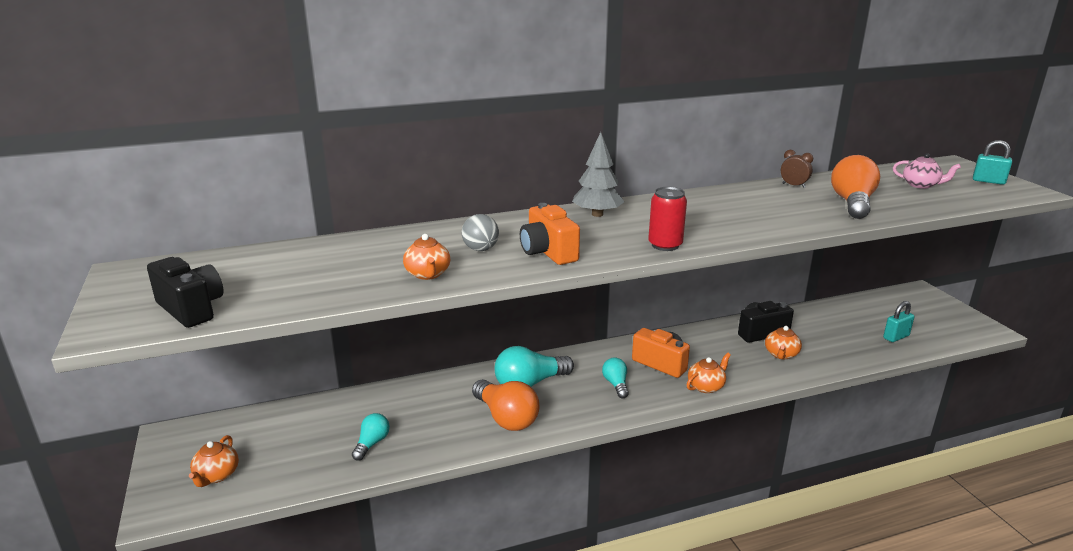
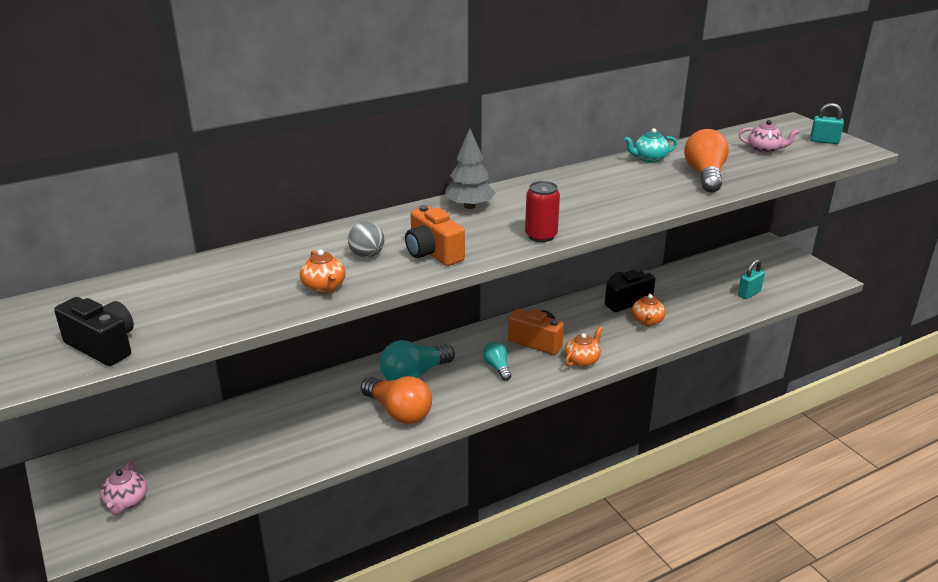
camera: 10 degrees left, 5 degrees up
(216, 475) = (126, 502): orange teapot -> pink teapot
(372, 443) = (273, 452): turquoise light bulb -> none
(793, 185) = (649, 159): brown clock -> turquoise teapot

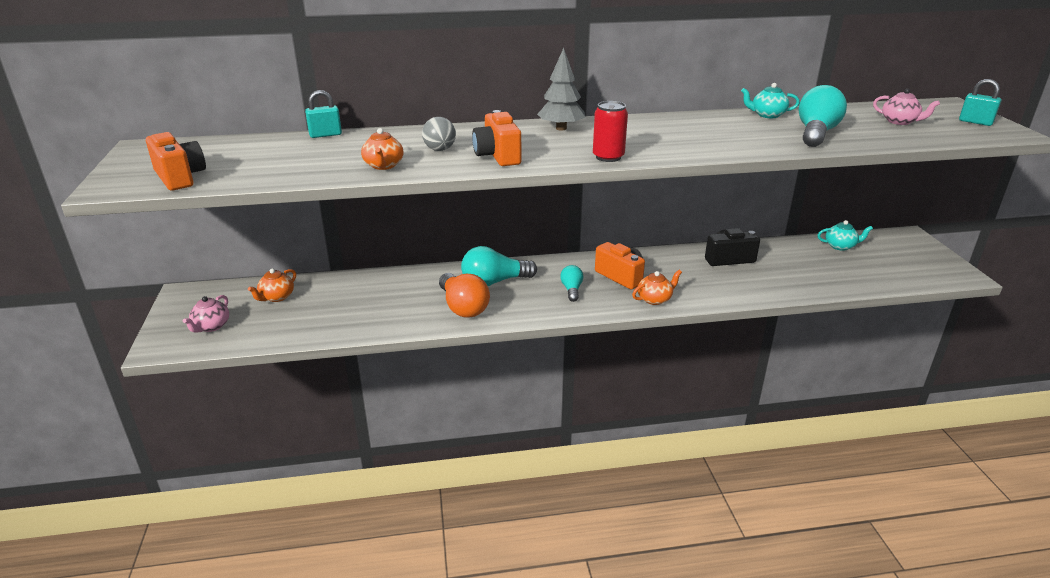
camera: 20 degrees right, 0 degrees up
(103, 346) = (180, 177): black camera -> orange camera
(647, 321) = (739, 279): orange teapot -> orange teapot (276, 297)
(705, 175) = (816, 133): orange light bulb -> turquoise light bulb
(717, 267) = (840, 246): none -> turquoise teapot
(749, 293) = (863, 274): turquoise padlock -> turquoise padlock (325, 135)

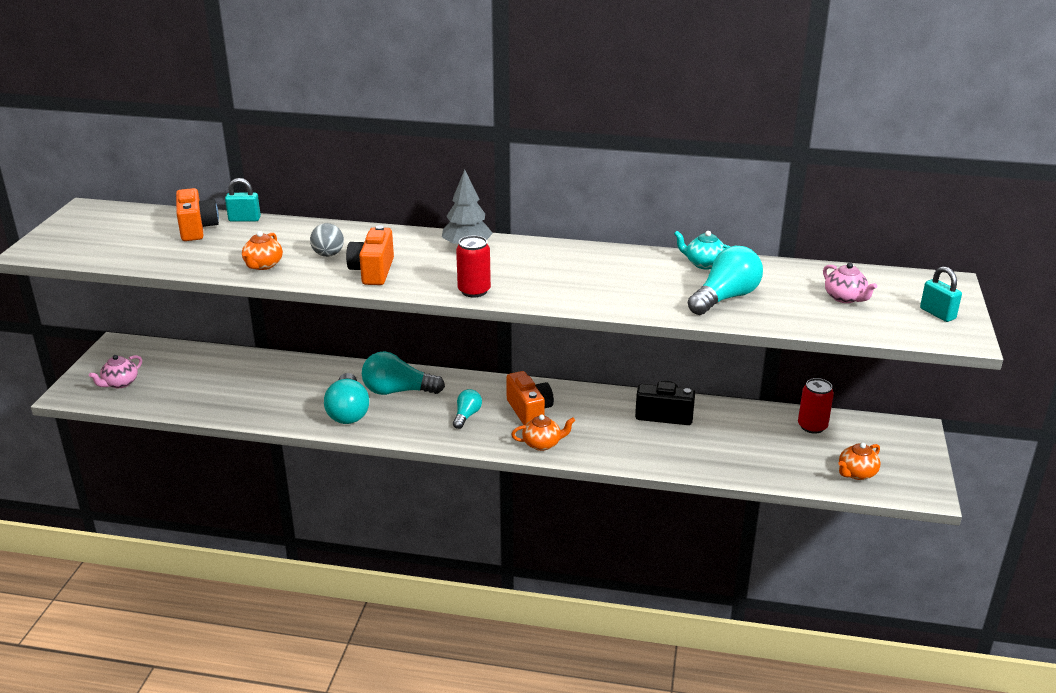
camera: 20 degrees right, 0 degrees up
(180, 177) = (92, 249): orange camera -> orange camera (197, 229)
(276, 297) = (190, 365): orange teapot -> orange teapot (856, 473)
(463, 307) = (348, 411): orange light bulb -> turquoise light bulb
(840, 246) = (812, 426): turquoise teapot -> red can

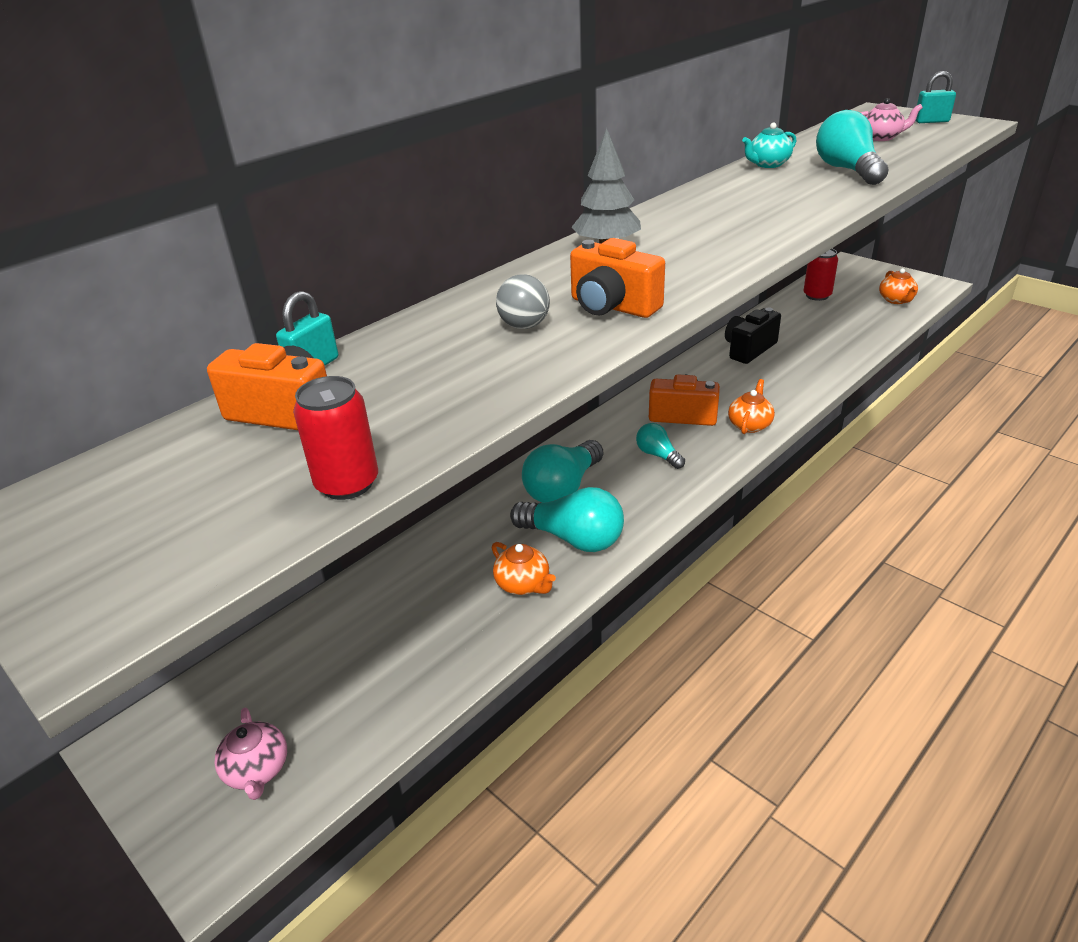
camera: 55 degrees left, 5 degrees up
(263, 265) = (499, 378): orange teapot -> orange teapot (523, 584)
(474, 291) = (730, 262): red can -> red can (347, 483)

